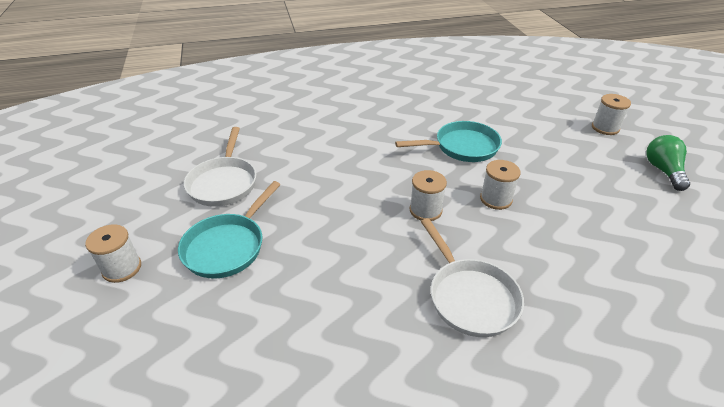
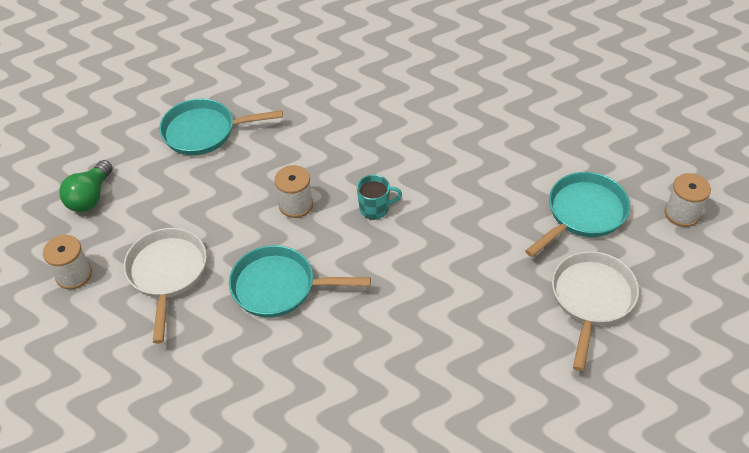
camera: 160 degrees left, 10 degrees up
(425, 210) = (375, 208): white spool -> turquoise mug
(470, 297) = (383, 125): white pan -> white pan (167, 274)
(644, 244) = (204, 132): none -> turquoise pan

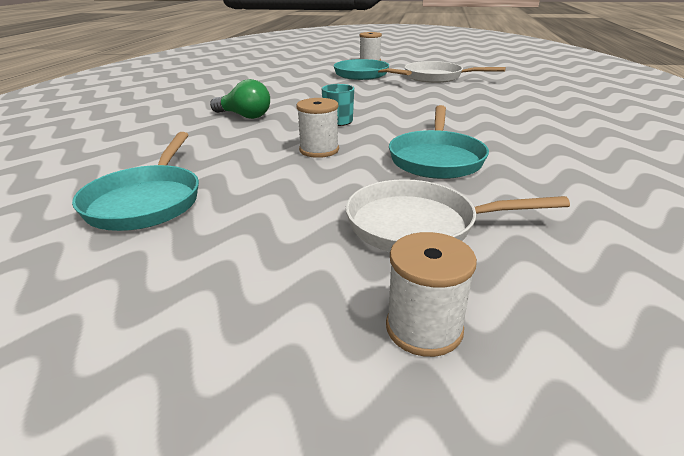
camera: 85 degrees left, 20 degrees down
(90, 197) = (215, 317): green light bulb -> green light bulb (244, 116)

